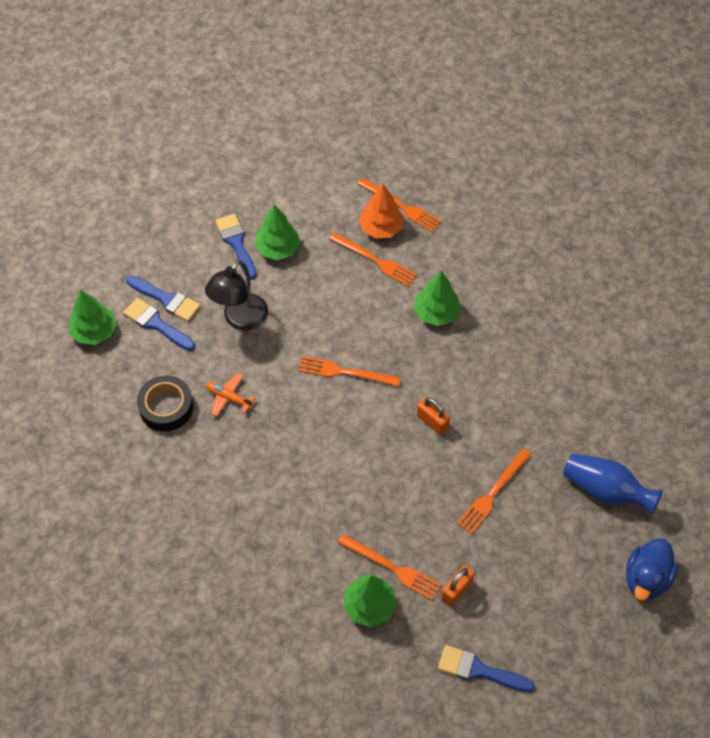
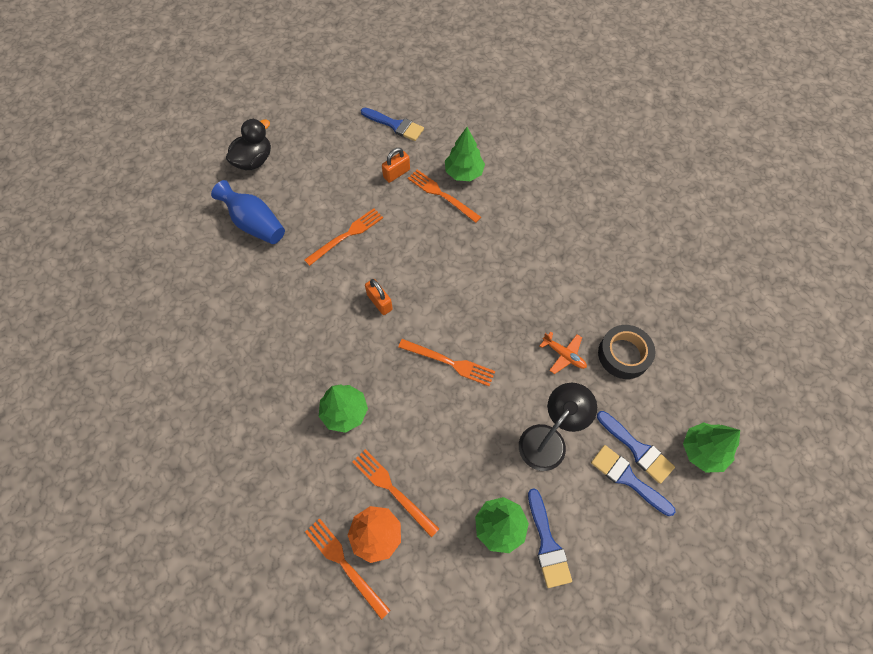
camera: 170 degrees left, 5 degrees up
(646, 579) = (254, 161): blue duck -> black duck

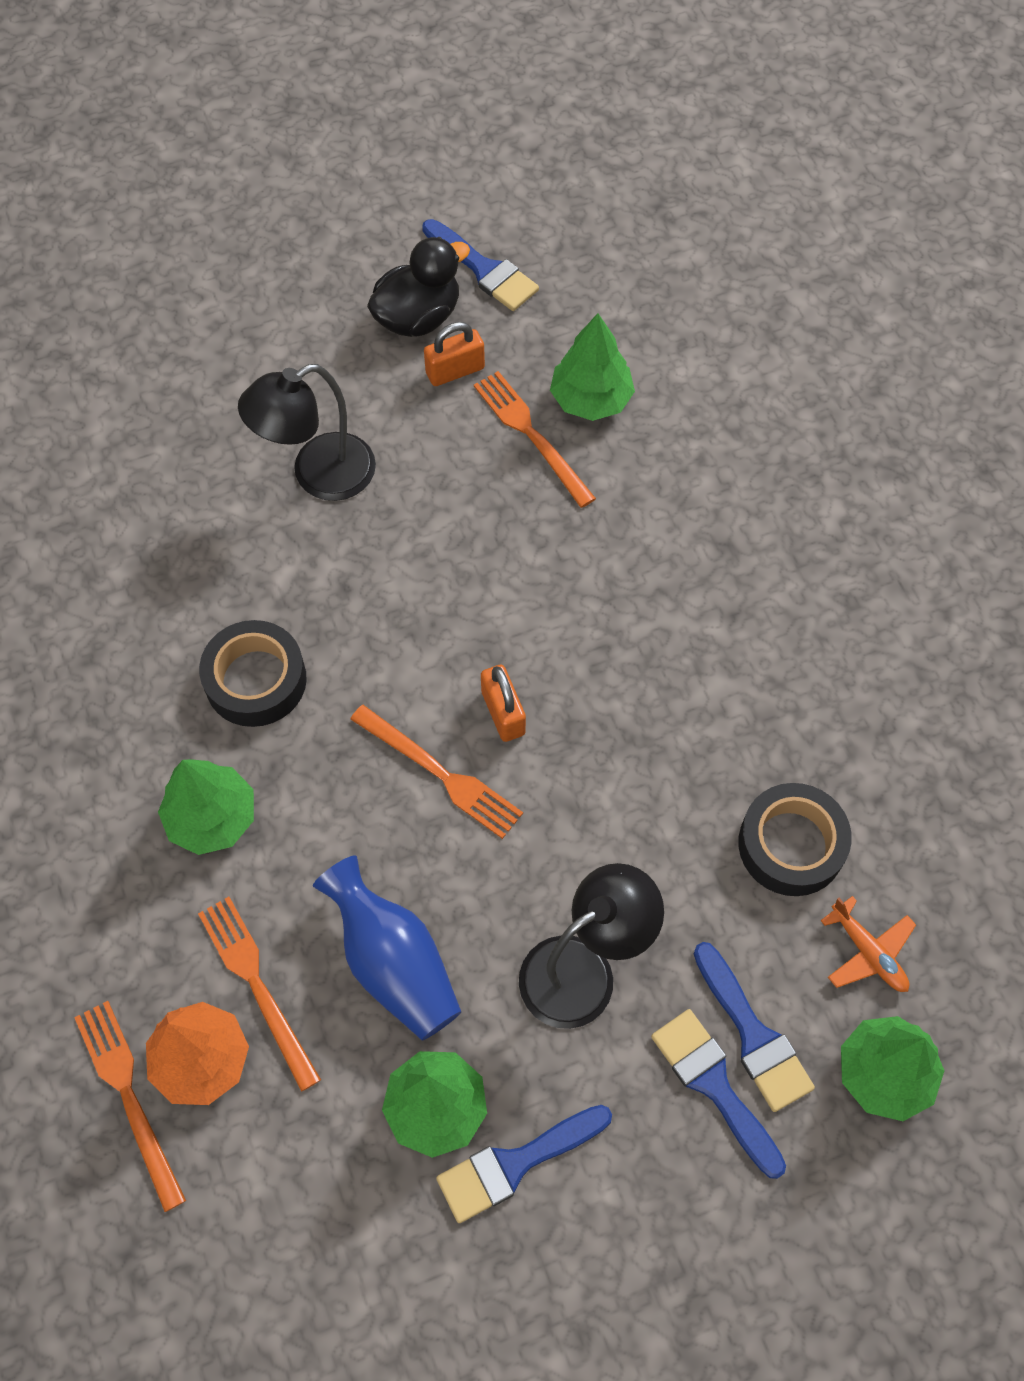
camera: 15 degrees right, 0 degrees up
(254, 161) = (184, 283): black duck -> black duck (418, 317)
(255, 224) = (150, 411): blue vase -> blue vase (393, 962)
(346, 235) = (318, 475): orange fork -> black lamp
(346, 340) = (256, 680): none -> black tape
(379, 302) = (342, 622): orange padlock -> orange padlock (503, 713)
(547, 543) = (516, 1163): blue brush -> blue brush turned 60 degrees clockwise
(564, 355) = (670, 815): orange plane -> orange plane (868, 952)

